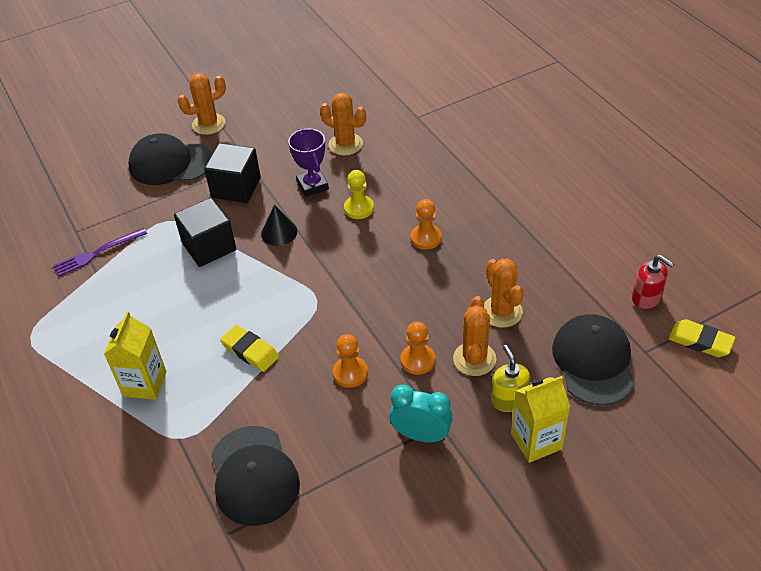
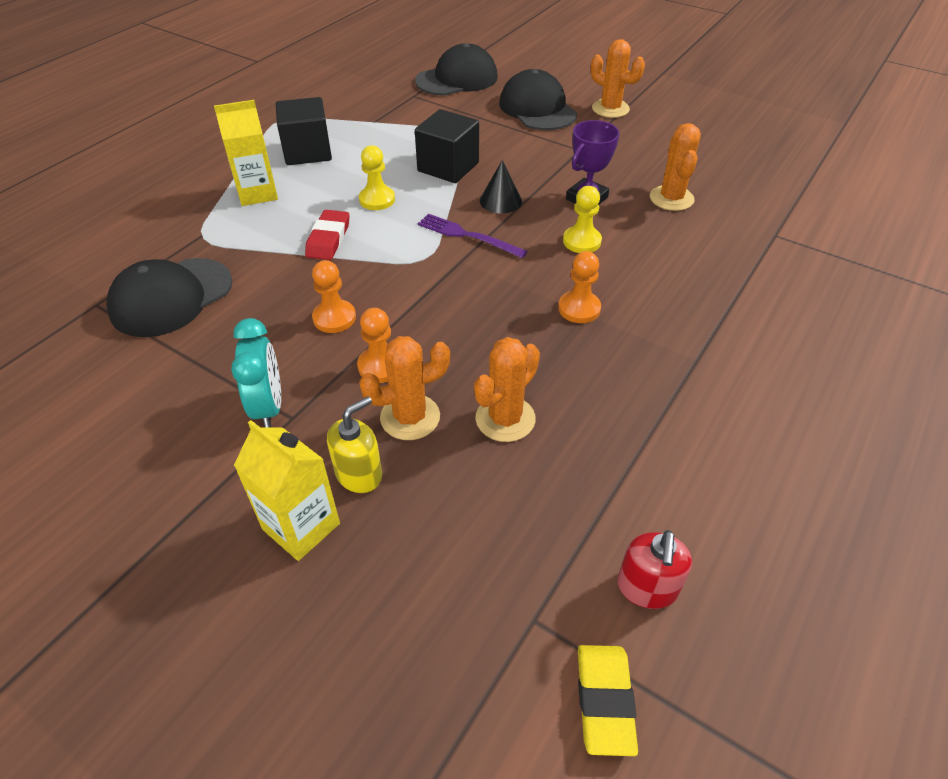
camera: 60 degrees right, 0 degrees up
(97, 253) = (396, 114): purple fork -> purple fork (468, 236)
(219, 305) = (377, 199): none -> yellow pawn
(236, 187) = (539, 154): black cube -> black cube (307, 152)
(250, 351) = (328, 239): yellow eraser -> red eraser
(593, 361) = (475, 552): black cap -> black cap (457, 79)

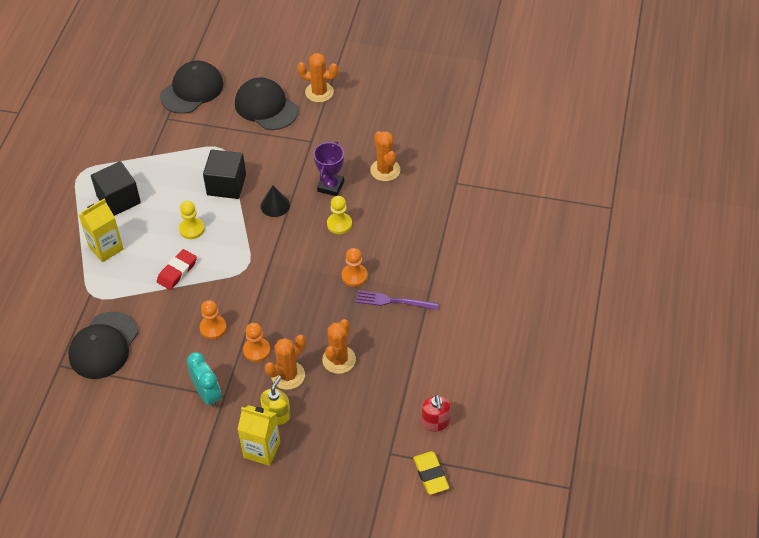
camera: 20 degrees left, 5 degrees up
(328, 239) = (177, 271): red eraser -> red eraser turned 45 degrees clockwise
(468, 236) = (266, 241): purple fork -> purple fork (393, 301)

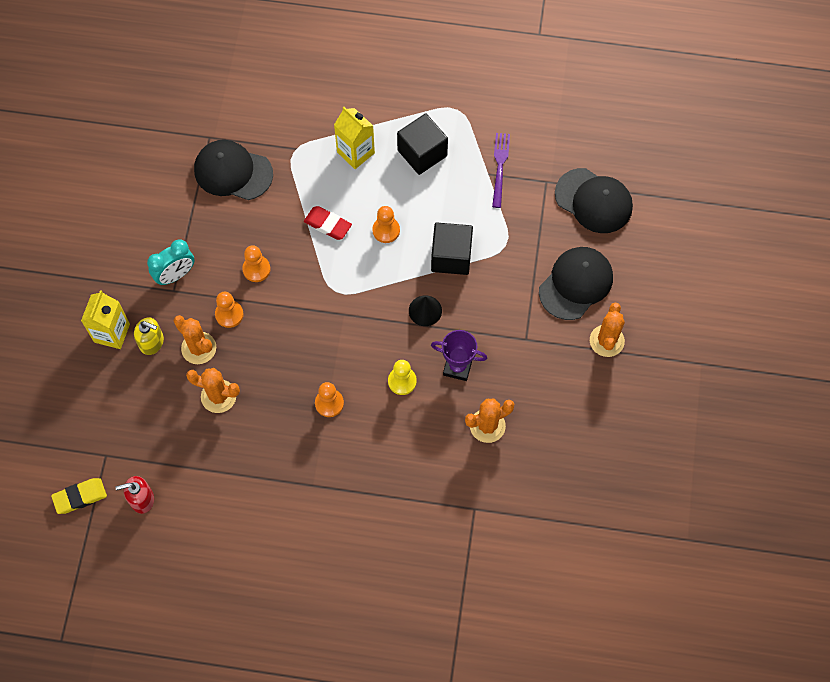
camera: 85 degrees right, 15 degrees up
(192, 229) = (386, 230): yellow pawn -> orange pawn
(393, 301) = (296, 447): purple fork -> purple fork (500, 167)

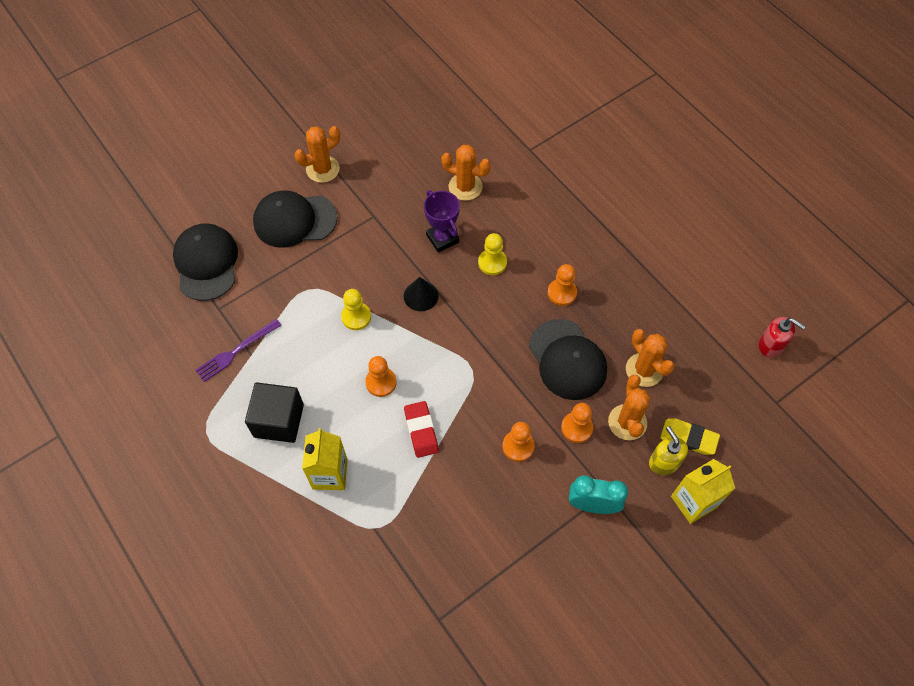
camera: 135 degrees left, 5 degrees down
(80, 497) = (822, 387): yellow eraser -> yellow eraser (688, 438)
(233, 172) = (452, 559): black cap -> black cap (567, 360)
(451, 257) = (356, 317): black cube -> yellow pawn

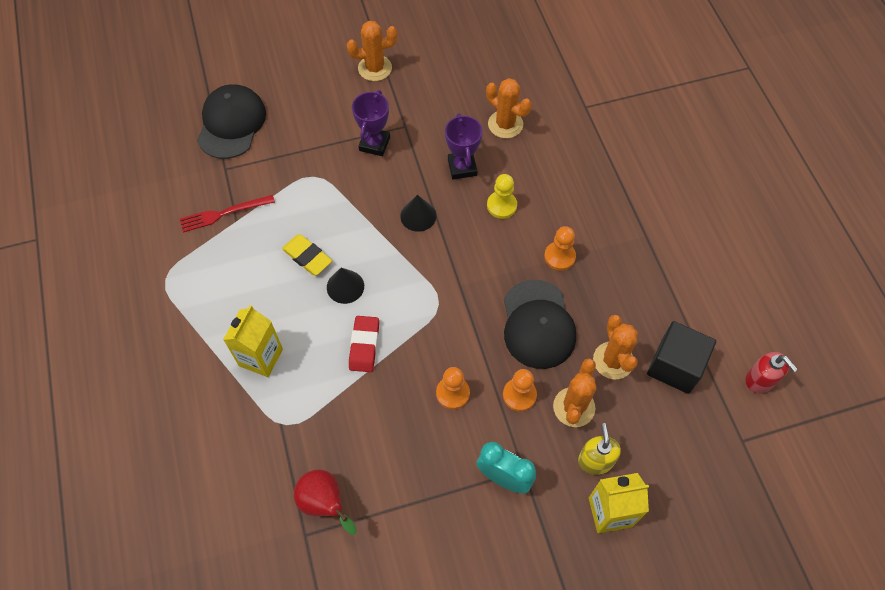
camera: 20 degrees right, 0 degrees up
(236, 351) = (224, 213): purple fork -> red fork
(279, 421) = (235, 291): black cube -> black cube (675, 366)
(295, 220) = (328, 108): black cap -> none
(352, 241) = (374, 144): none -> purple trophy
(356, 317) = (348, 216): yellow pawn -> none
(381, 382) = (345, 286): orange pawn -> black cone
(445, 585) = (325, 503): none -> red pear
(688, 438) = (631, 445): yellow eraser -> yellow eraser (307, 257)

